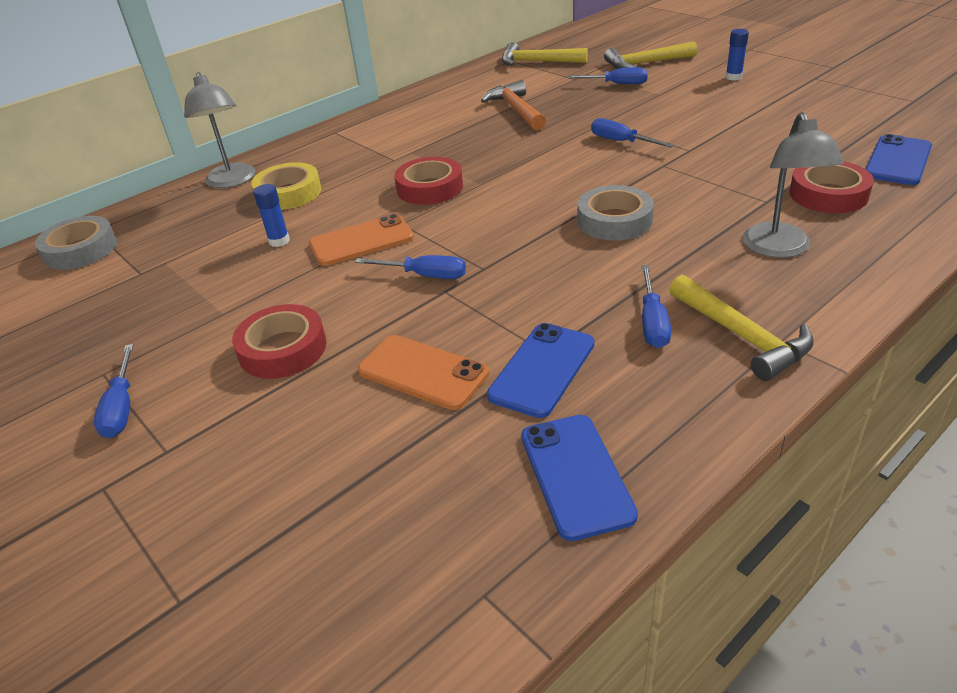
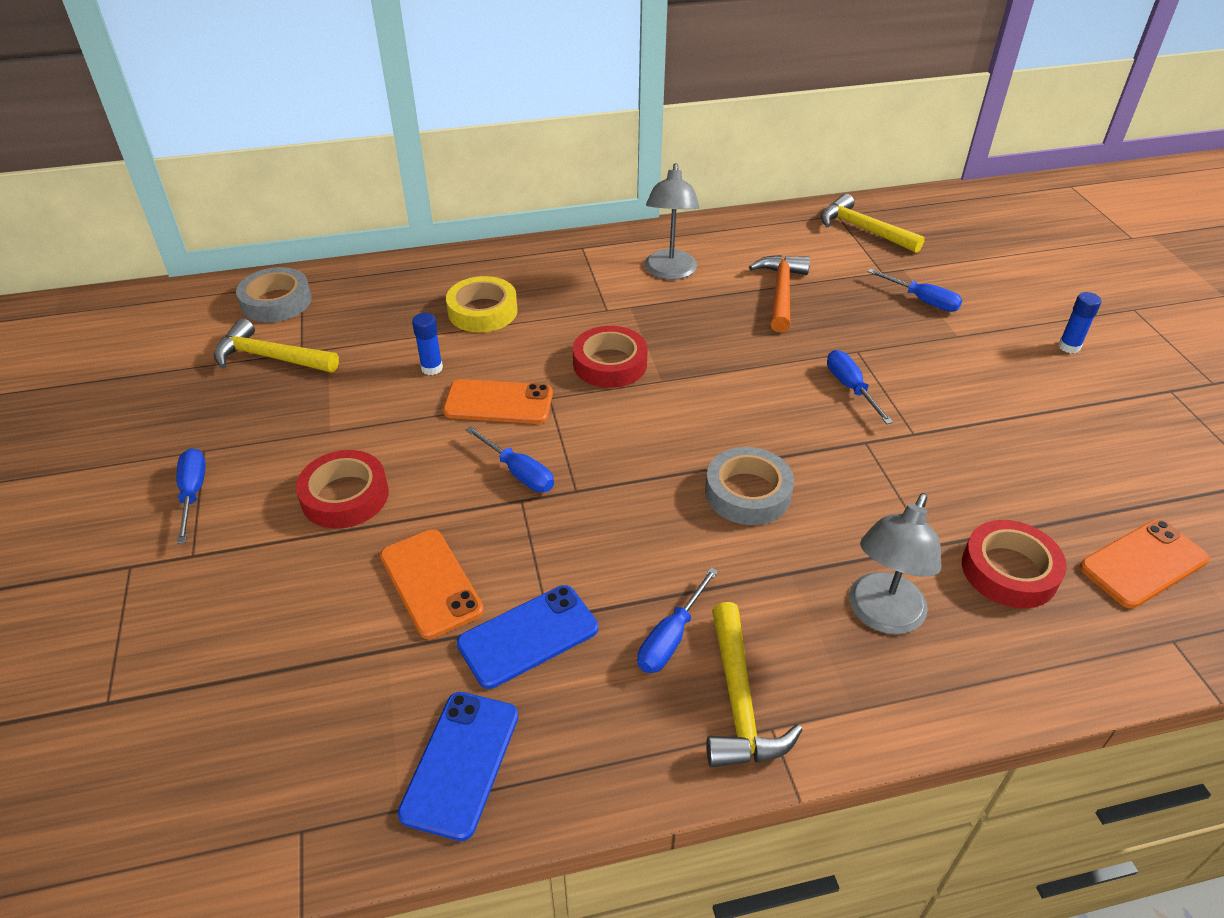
camera: 25 degrees right, 5 degrees up
(122, 407) = (193, 493): blue screwdriver -> blue screwdriver turned 150 degrees clockwise
(232, 181) = (447, 273): grey lamp -> grey lamp (669, 272)
(645, 63) = (983, 282): yellow hammer -> yellow hammer (271, 357)
(898, 161) = (1143, 564): blue phone -> orange phone

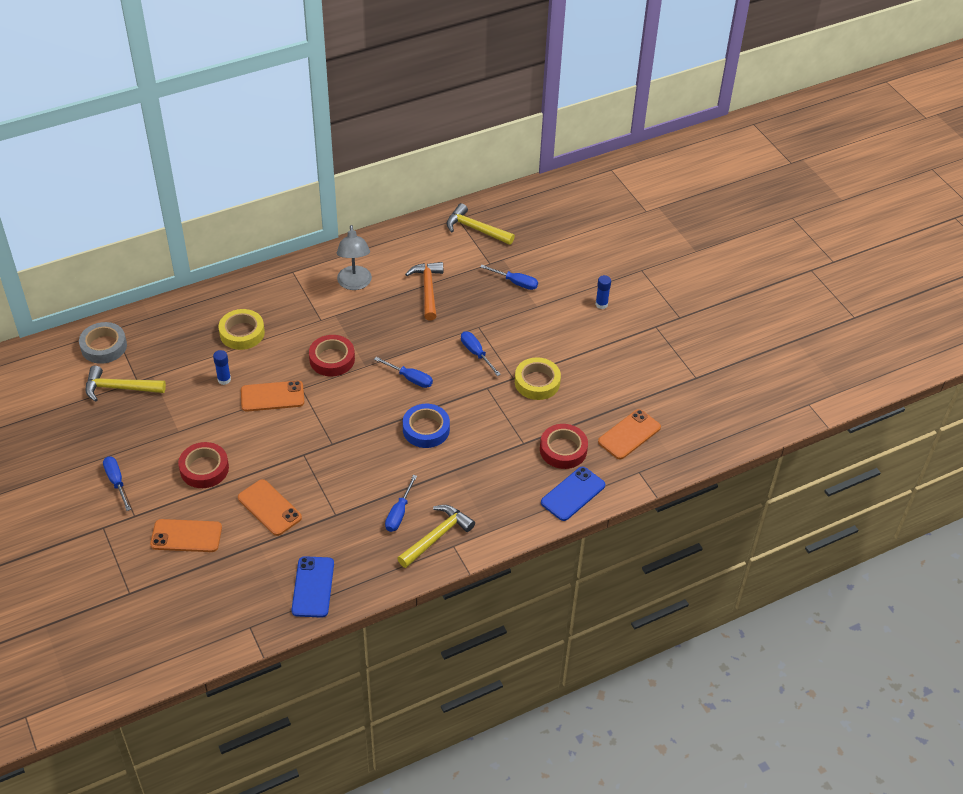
camera: 15 degrees left, 5 degrees up
(262, 609) = (186, 536): none -> orange phone
(519, 472) = (297, 438): blue screwdriver -> blue screwdriver (410, 378)
(528, 636) = (328, 525): blue phone -> blue phone (573, 494)
(739, 701) = (436, 536): yellow hammer -> yellow hammer turned 120 degrees counterclockwise
(747, 493) = (426, 429): grey tape -> blue tape
(881, 616) = (501, 484): grey lamp -> none
(957, 446) = (537, 382): none -> yellow tape

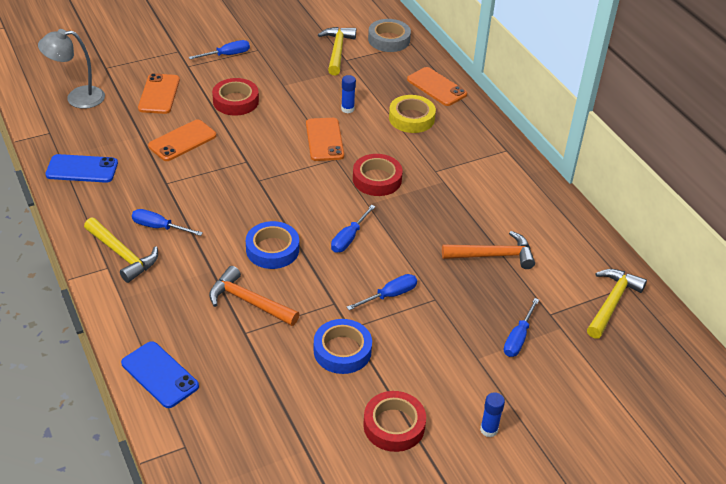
camera: 90 degrees right, 5 degrees down
(354, 284) = (494, 196): grey lamp -> grey lamp (77, 98)
(489, 442) = (249, 302): none -> orange hammer
(537, 382) = (342, 351): yellow tape -> blue tape
(563, 450) = (230, 370): red tape -> red tape (394, 425)
(629, 434) = (248, 441): orange phone -> orange phone (436, 87)

